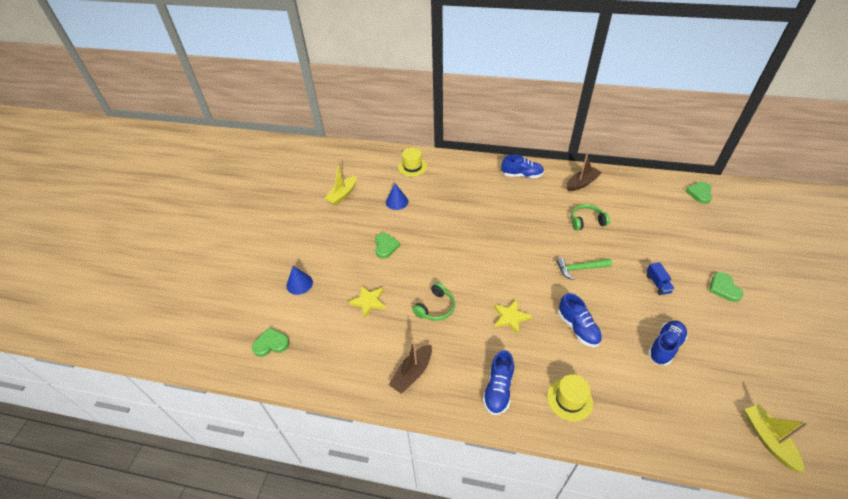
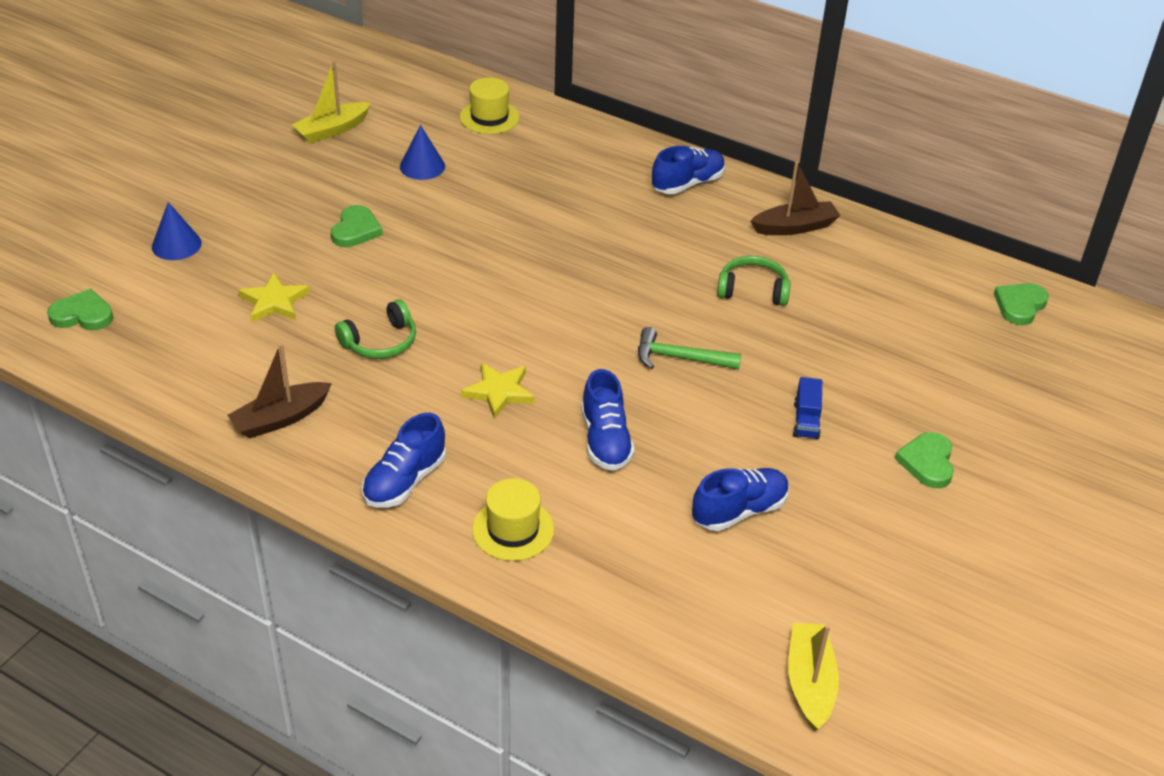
camera: 15 degrees right, 5 degrees down
(522, 175) = (687, 184): blue shoe -> blue shoe turned 60 degrees counterclockwise

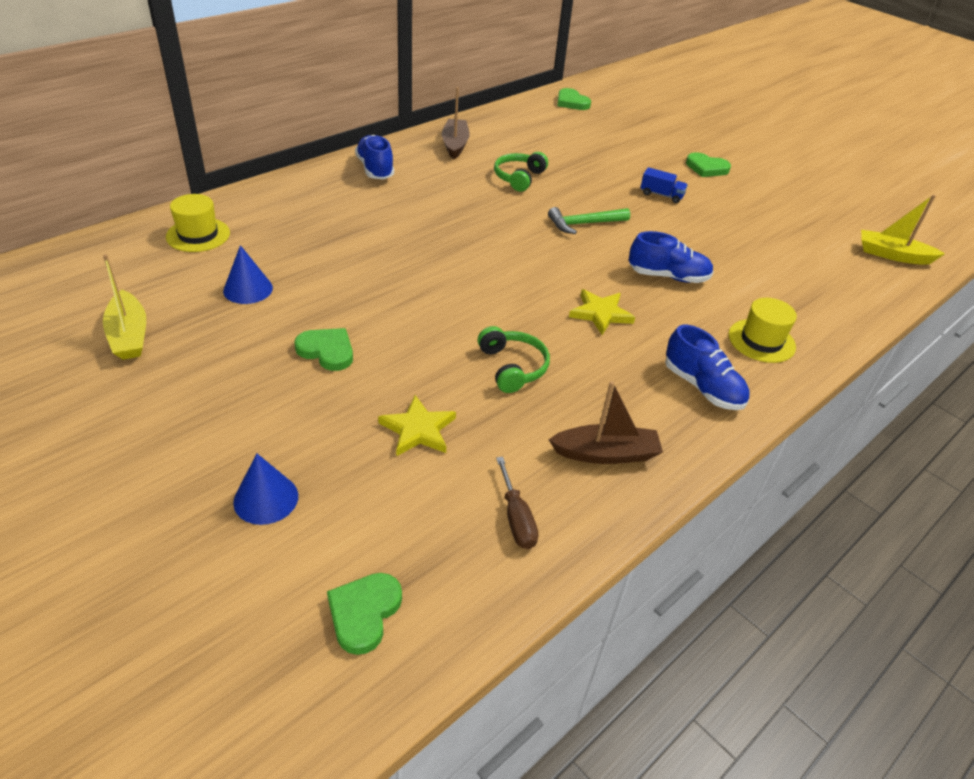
camera: 75 degrees left, 0 degrees up
(188, 374) = (516, 518): none -> brown screwdriver
(280, 418) = (606, 454): brown boat -> brown boat turned 75 degrees counterclockwise
(680, 358) = (584, 224): green hammer -> green hammer turned 45 degrees clockwise
(739, 511) = (745, 241): blue shoe -> none

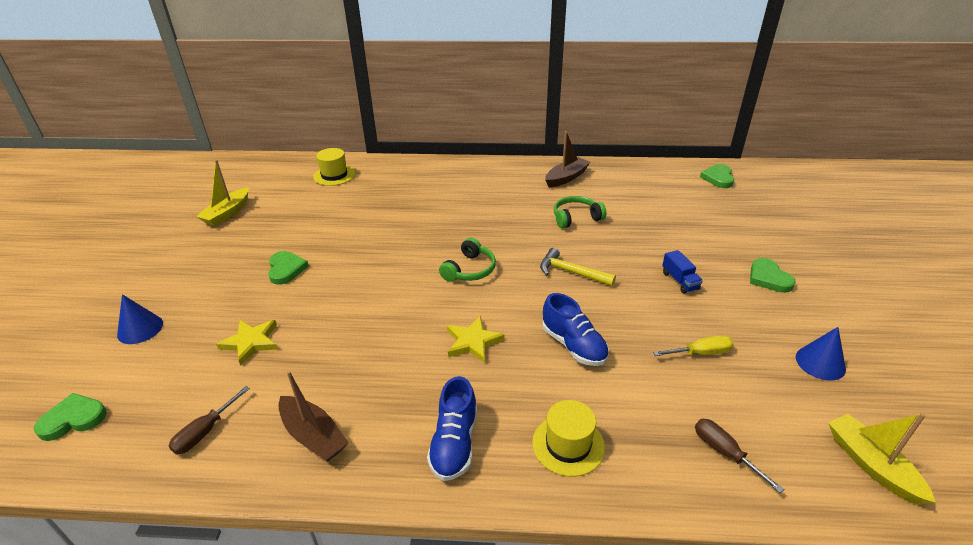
camera: 50 degrees right, 5 degrees down
(248, 289) = (308, 215): blue cone -> blue cone (820, 363)
(375, 169) = (486, 174): blue shoe -> none
(512, 367) = (357, 340): green headphones -> green headphones (469, 270)
(584, 224) = (571, 272): green hammer -> yellow hammer
(742, 238) = (701, 353): none -> yellow screwdriver
(834, 291) = (724, 452): none -> brown screwdriver

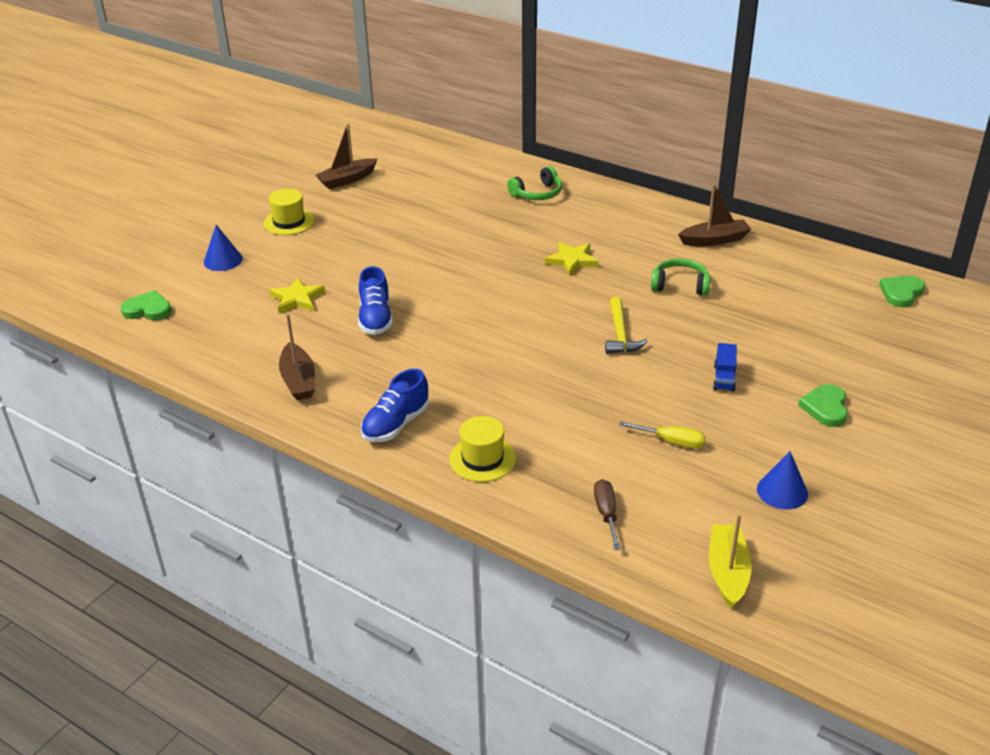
camera: 30 degrees right, 0 degrees up
(205, 432) = (227, 350): brown screwdriver -> none
(227, 213) = (347, 180): yellow boat -> brown boat
(286, 269) = (363, 248): green heart -> none
(334, 175) = (470, 168): yellow hat -> yellow hat (289, 222)
(469, 270) = (524, 300): green headphones -> green headphones (537, 193)
(473, 341) = (473, 360): yellow star -> yellow star (572, 260)
(571, 272) = (620, 334): yellow hammer -> yellow hammer turned 150 degrees counterclockwise
(573, 345) = (559, 394): blue shoe -> blue shoe (375, 318)

